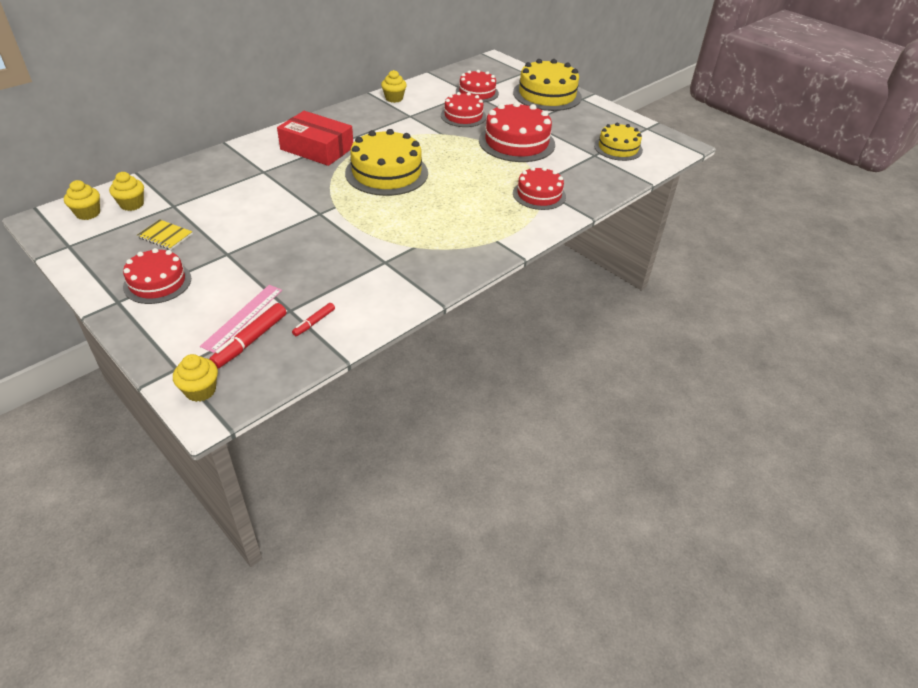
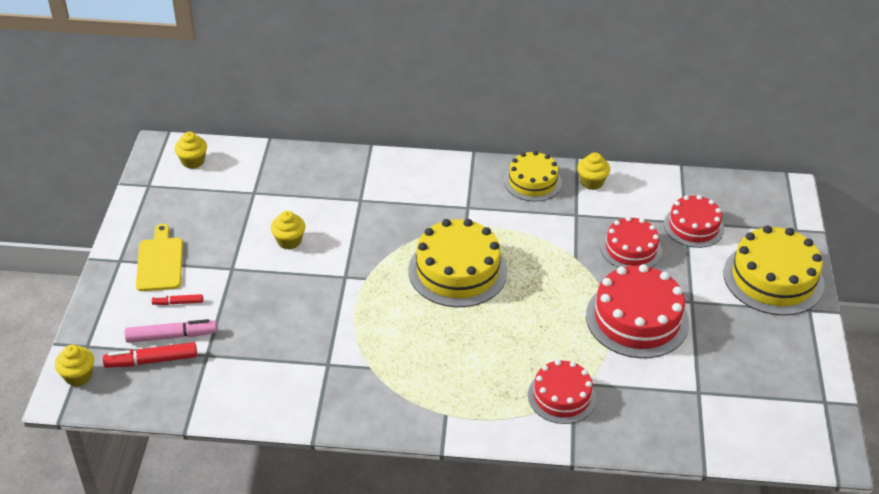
camera: 50 degrees right, 0 degrees up
(132, 204) = (229, 172): yellow cupcake -> yellow cupcake (289, 241)
(157, 282) = (160, 262): red cake -> yellow cutting board
(165, 236) = (214, 220): yellow notebook -> none
(242, 317) = (171, 336): pink ruler -> pink marker
(314, 322) = (207, 379): red marker -> red marker (178, 303)
(317, 148) = (436, 202): red box -> none
(618, 148) = (742, 402): yellow cake -> yellow cake (532, 181)

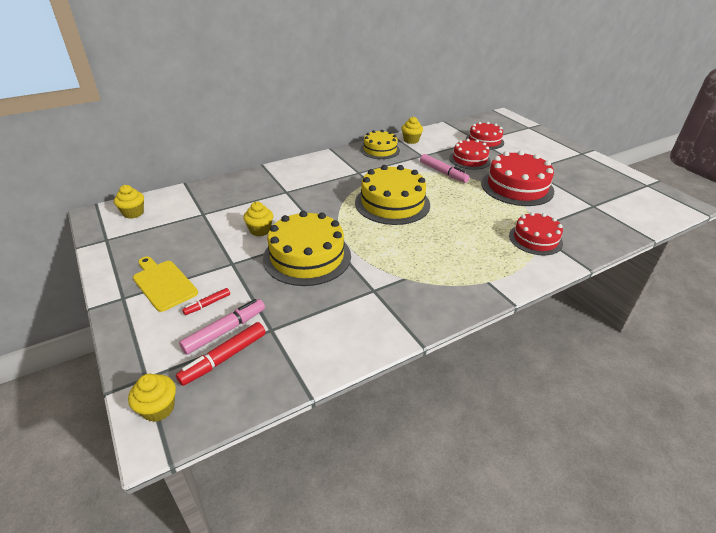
camera: 35 degrees left, 5 degrees down
(570, 254) = (443, 173): none -> pink marker
(773, 278) = (548, 147): yellow cake -> yellow cake (307, 257)

